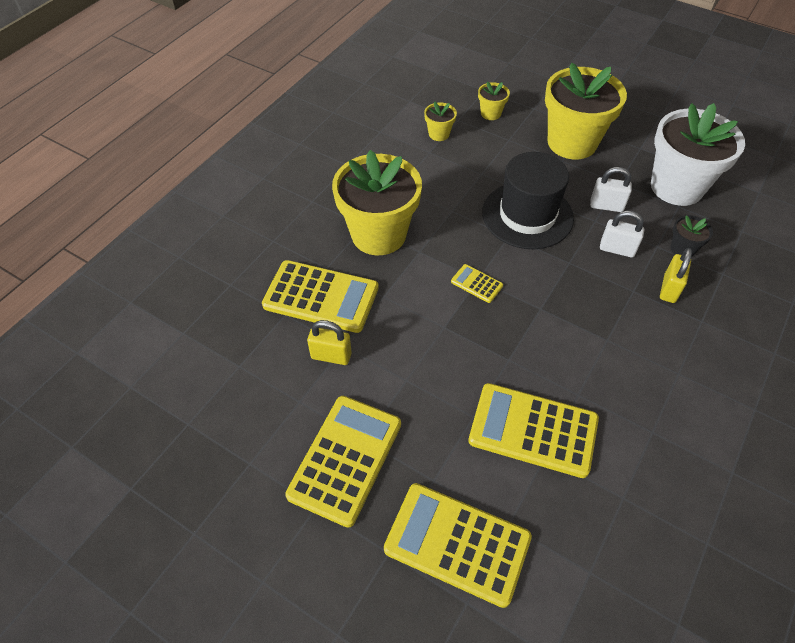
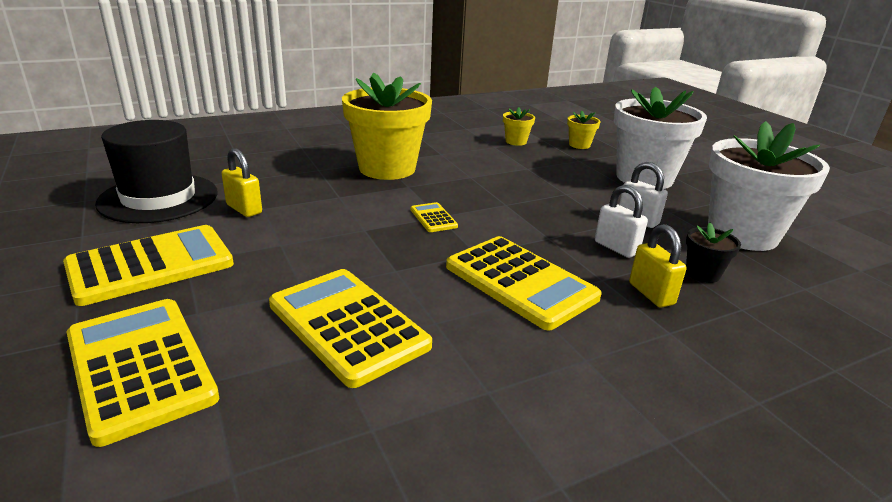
camera: 30 degrees right, 25 degrees down
(321, 297) = (289, 180): yellow calculator -> yellow calculator (520, 282)
(527, 215) = (541, 200): black hat -> black hat (158, 198)
(572, 143) = (644, 178): yellow flower pot -> white flower pot
(669, 289) = (651, 294): yellow padlock -> yellow padlock turned 75 degrees counterclockwise

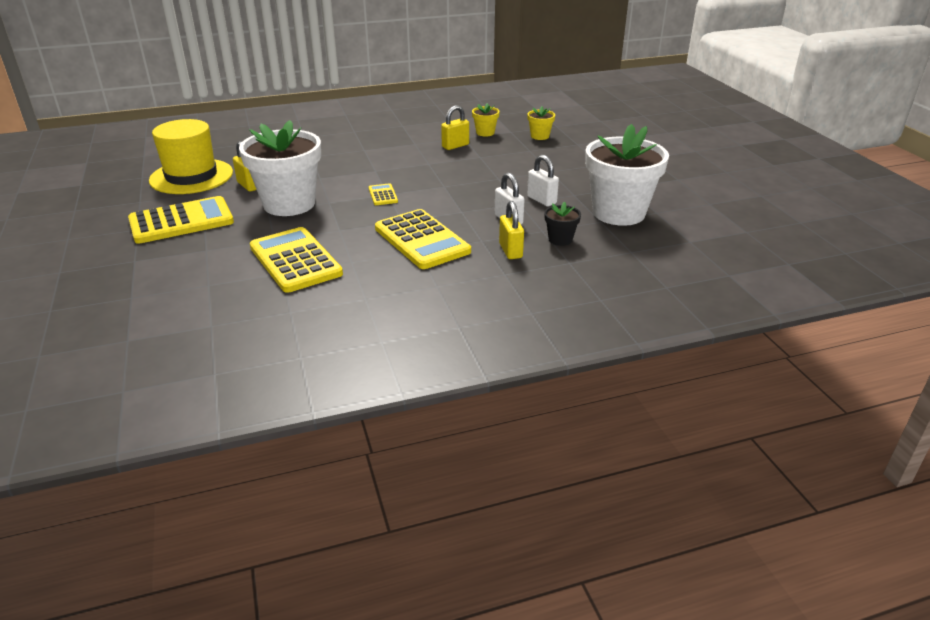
camera: 10 degrees right, 5 degrees up
(140, 366) = (170, 276): yellow calculator -> none
(158, 198) = (191, 176): black hat -> yellow hat
(387, 168) = (365, 156): yellow flower pot -> none
(490, 156) = (455, 146): none -> yellow padlock
(644, 178) = (575, 166): white flower pot -> white flower pot (289, 204)

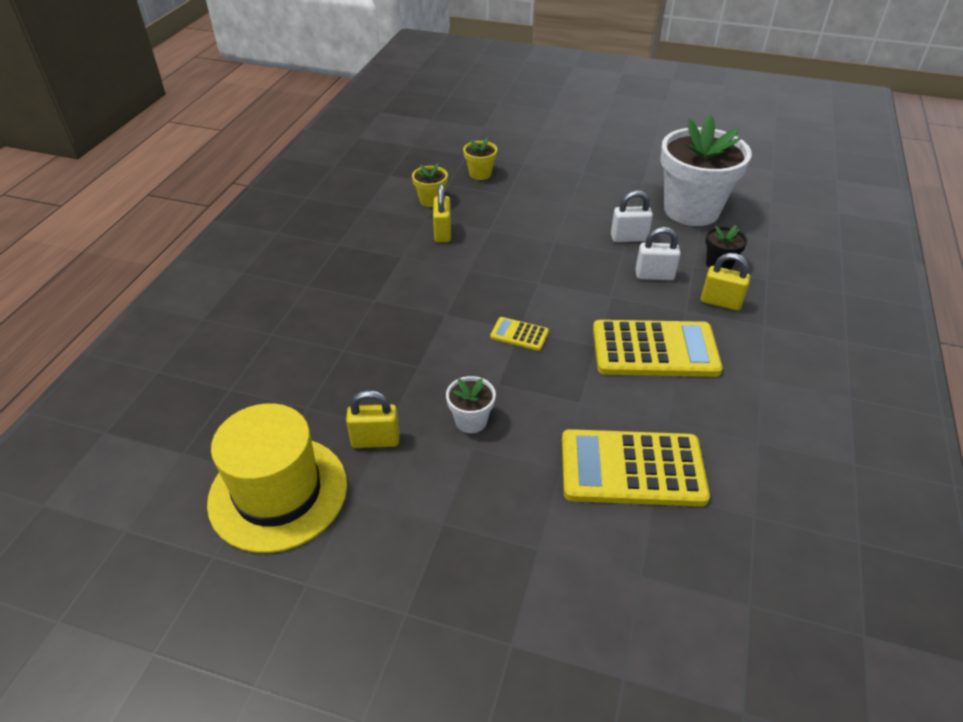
camera: 55 degrees left, 10 degrees up
(181, 221) = (426, 550): yellow calculator -> none
(289, 204) = (471, 421): white flower pot -> white flower pot, size x0.43

